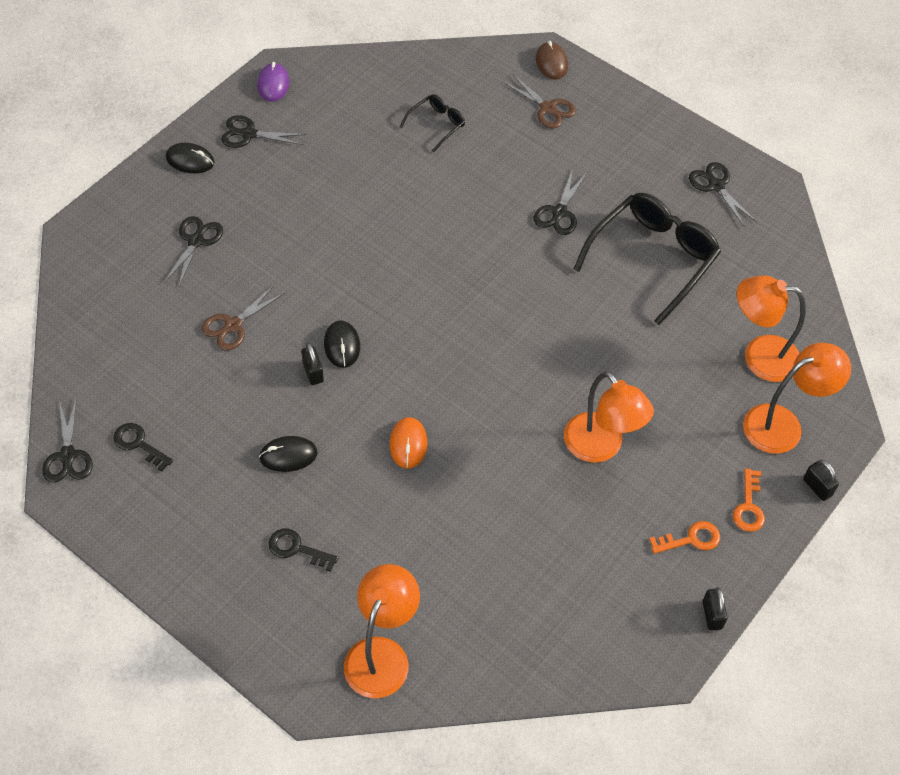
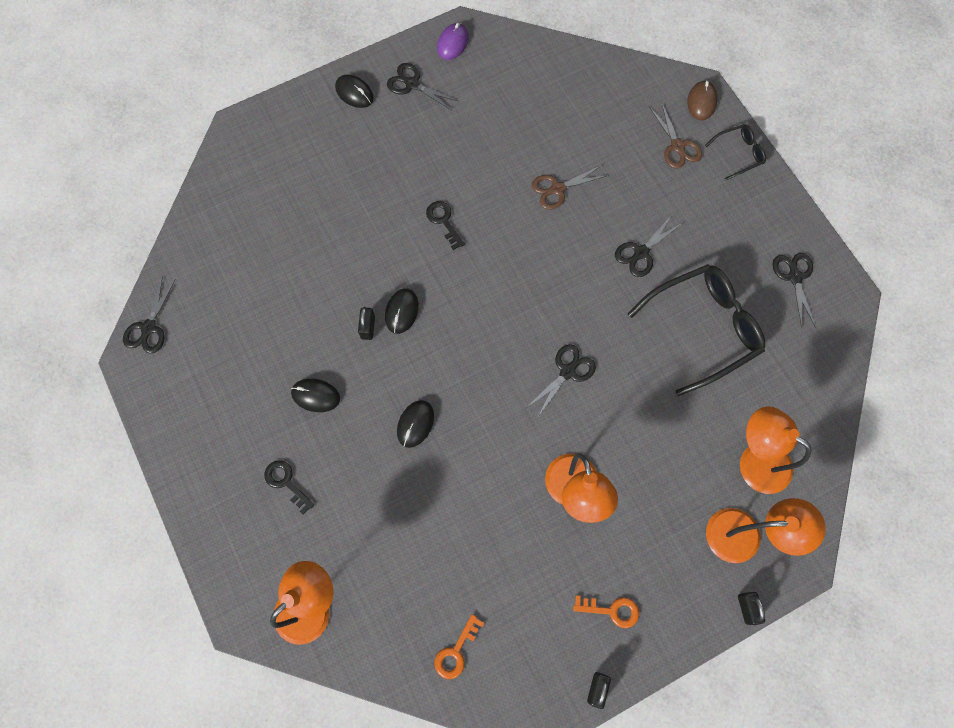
camera: 25 degrees right, 15 degrees up
(139, 444) = (205, 339): black key -> black key (444, 221)
(196, 241) = (327, 170): black scissors -> black scissors (567, 372)
(233, 325) = (323, 259): brown scissors -> brown scissors (558, 189)
(408, 444) = (415, 424): orange mouse -> black mouse
(436, 125) = (573, 129): black glasses -> black glasses (738, 154)
(748, 506) = (676, 601): orange key -> orange key (456, 651)

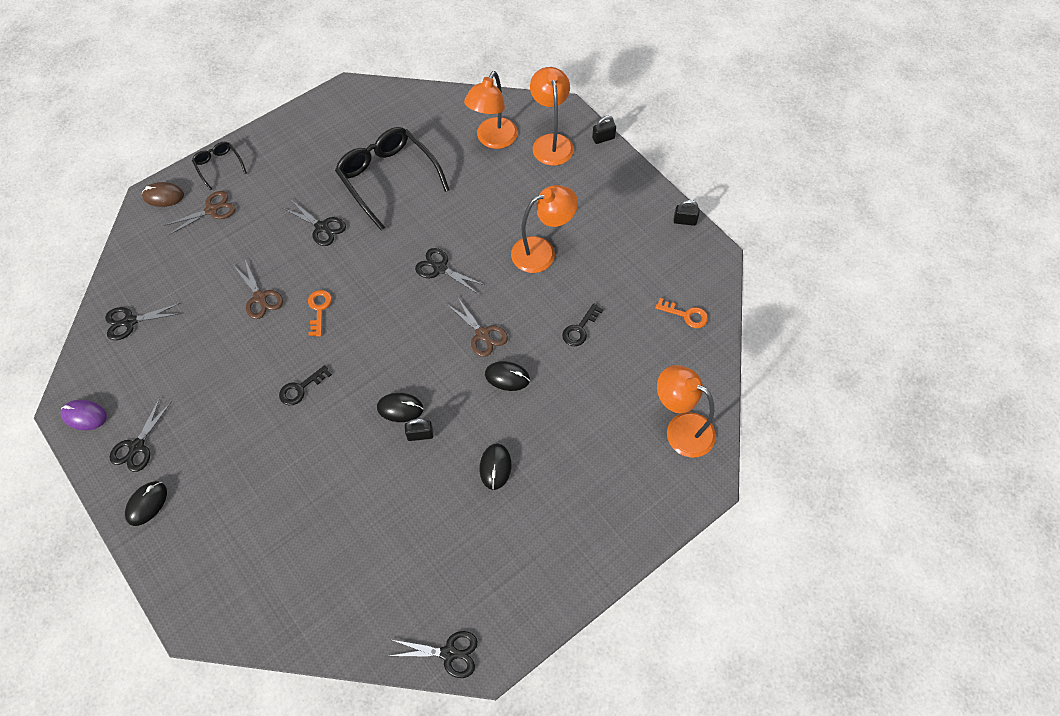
camera: 100 degrees left, 10 degrees down
(286, 482) = (582, 474): black key -> black key (580, 329)
(473, 406) = (482, 334): none -> brown scissors
(611, 610) = (627, 217): orange key -> orange key (319, 309)
(794, 277) = (335, 123): black scissors -> black scissors (130, 321)

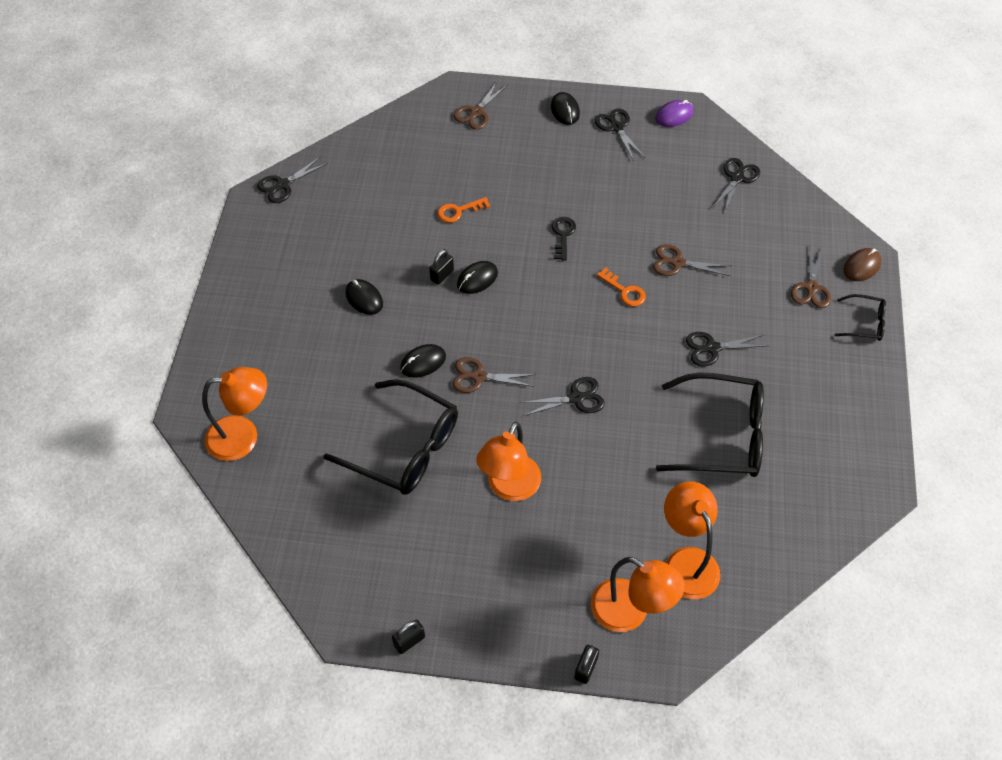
camera: 135 degrees right, 5 degrees down
(210, 575) = (476, 112): none -> brown scissors
(580, 329) = (404, 447): black key -> black glasses
(686, 315) = (322, 539): orange key -> orange key (458, 211)

